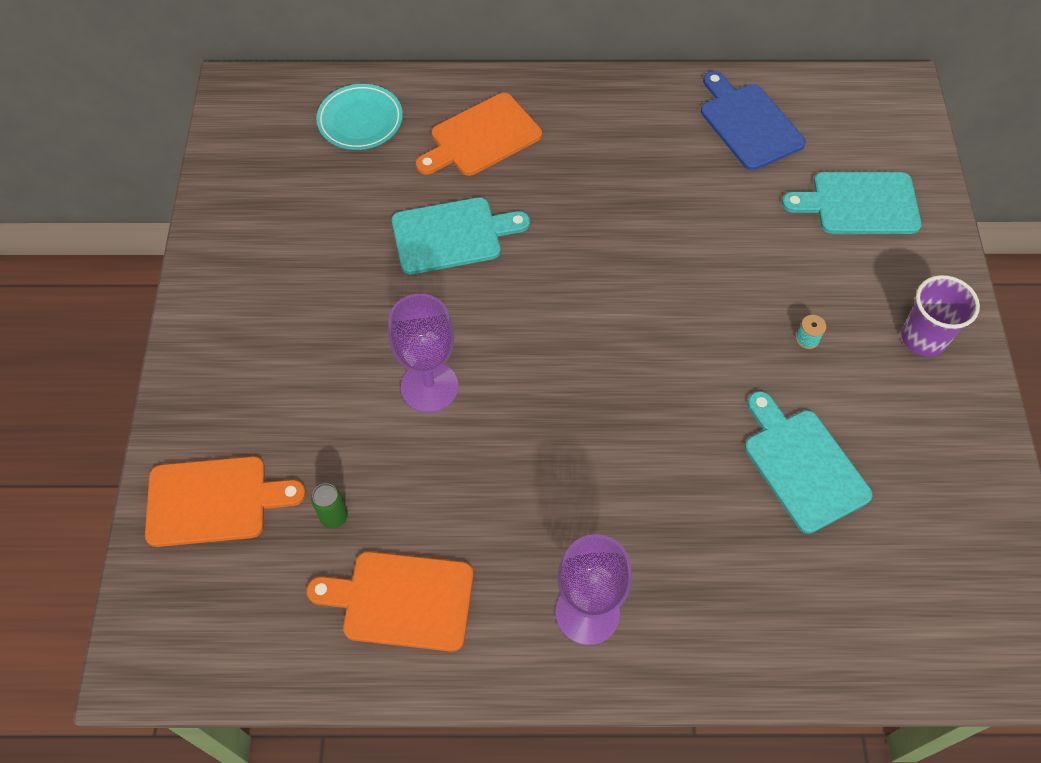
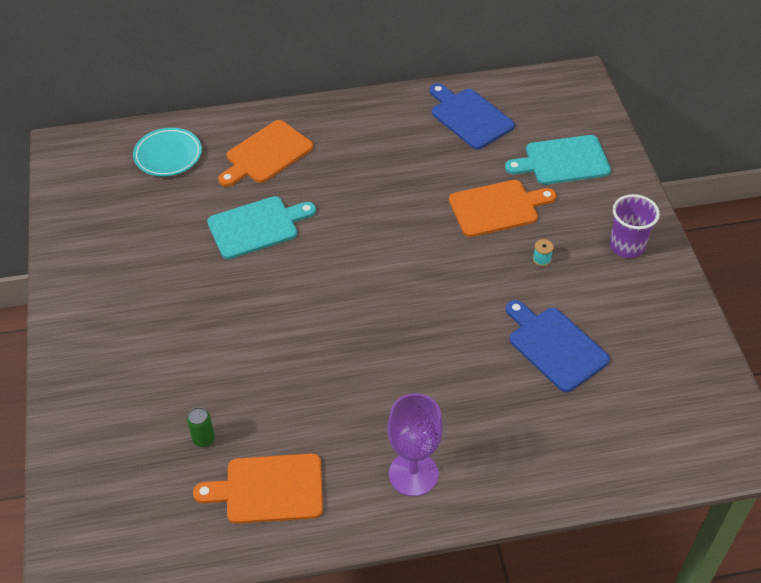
camera: 10 degrees left, 10 degrees down
(214, 501) = (106, 444): orange cutting board -> orange cutting board (497, 208)
(429, 387) = (260, 336): purple goblet -> none
(802, 465) = (555, 346): turquoise cutting board -> blue cutting board

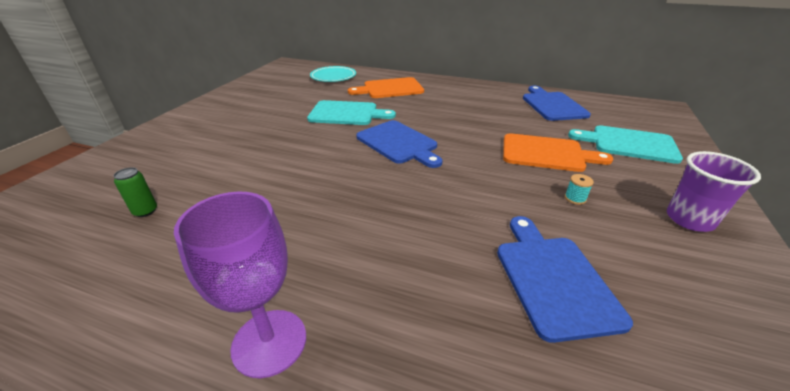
camera: 30 degrees right, 15 degrees down
(268, 489) = (127, 276): orange cutting board -> none
(353, 253) = (398, 143): none -> blue cutting board

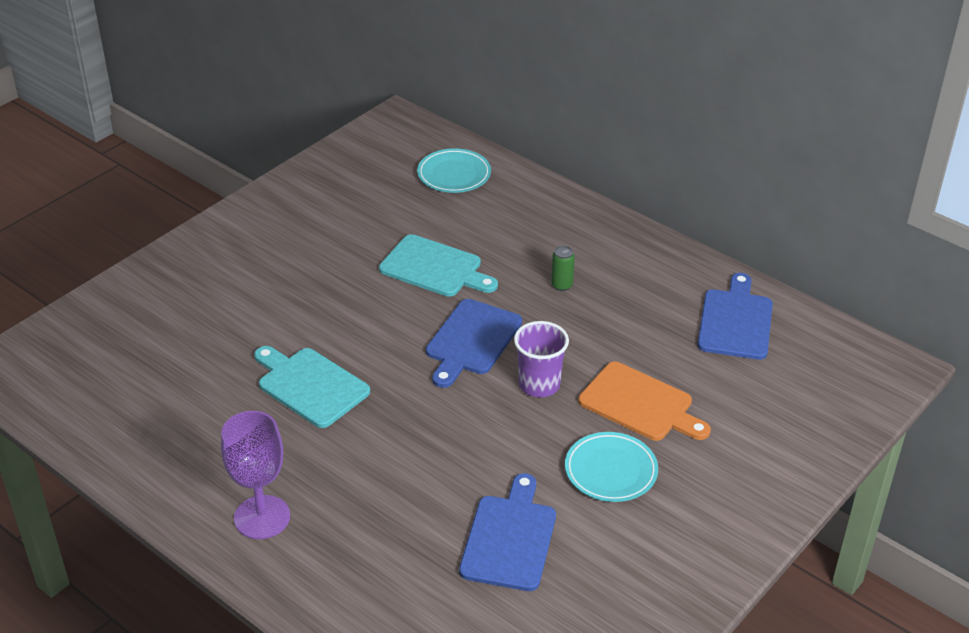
camera: 20 degrees right, 5 degrees up
(145, 211) = (180, 368): green can -> green can (562, 285)
(390, 89) = (523, 225): orange cutting board -> none
(398, 143) = (471, 340): blue cutting board -> blue cutting board turned 45 degrees clockwise
(575, 198) = (610, 471): turquoise spool -> turquoise plate
(629, 144) = (762, 417): turquoise cutting board -> turquoise cutting board (310, 385)
(689, 219) = (705, 526): purple cup -> purple cup (539, 384)

